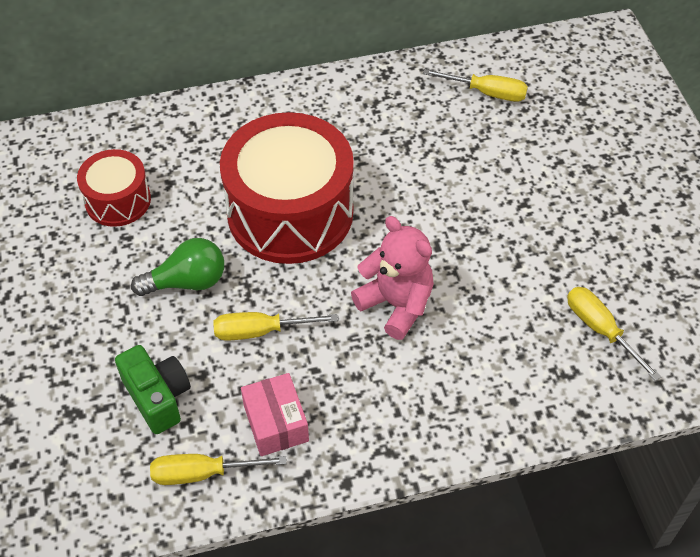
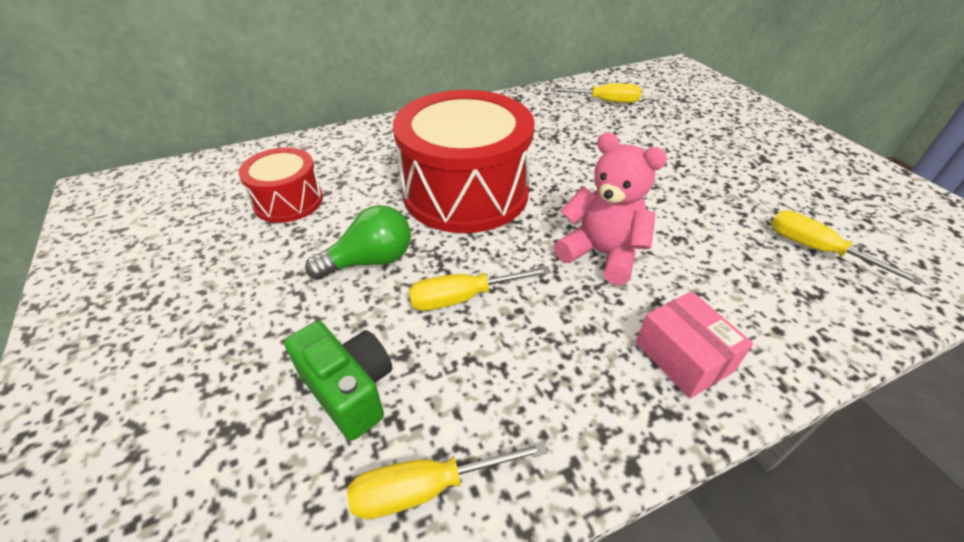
camera: 10 degrees left, 10 degrees down
(276, 423) = (511, 399): pink box -> pink box (683, 357)

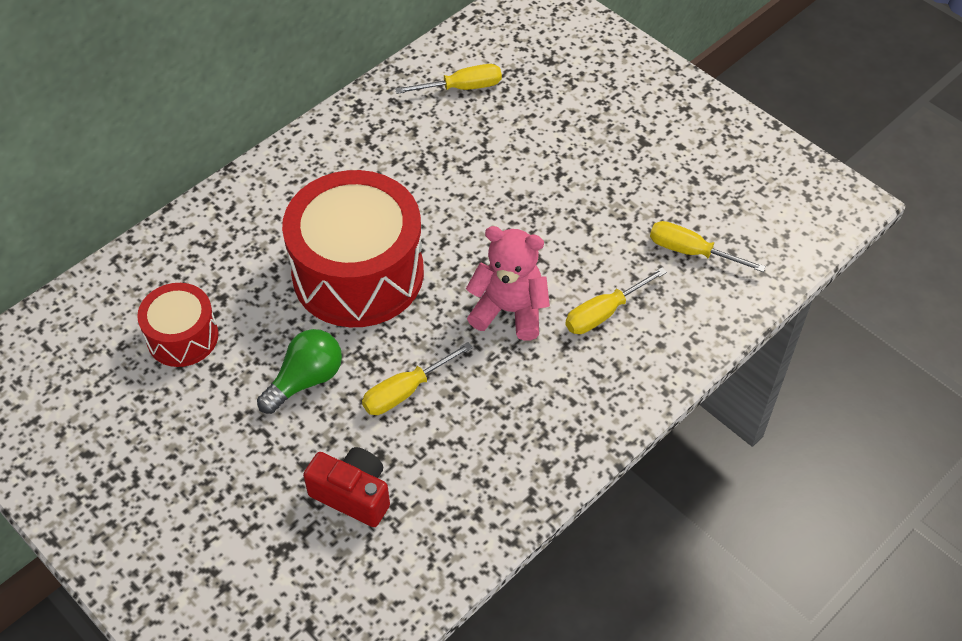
camera: 20 degrees left, 10 degrees up
(349, 390) = (353, 494): green camera -> red camera
(426, 488) = (440, 538): yellow screwdriver -> yellow screwdriver (604, 313)
(683, 357) = (592, 390): pink box -> none

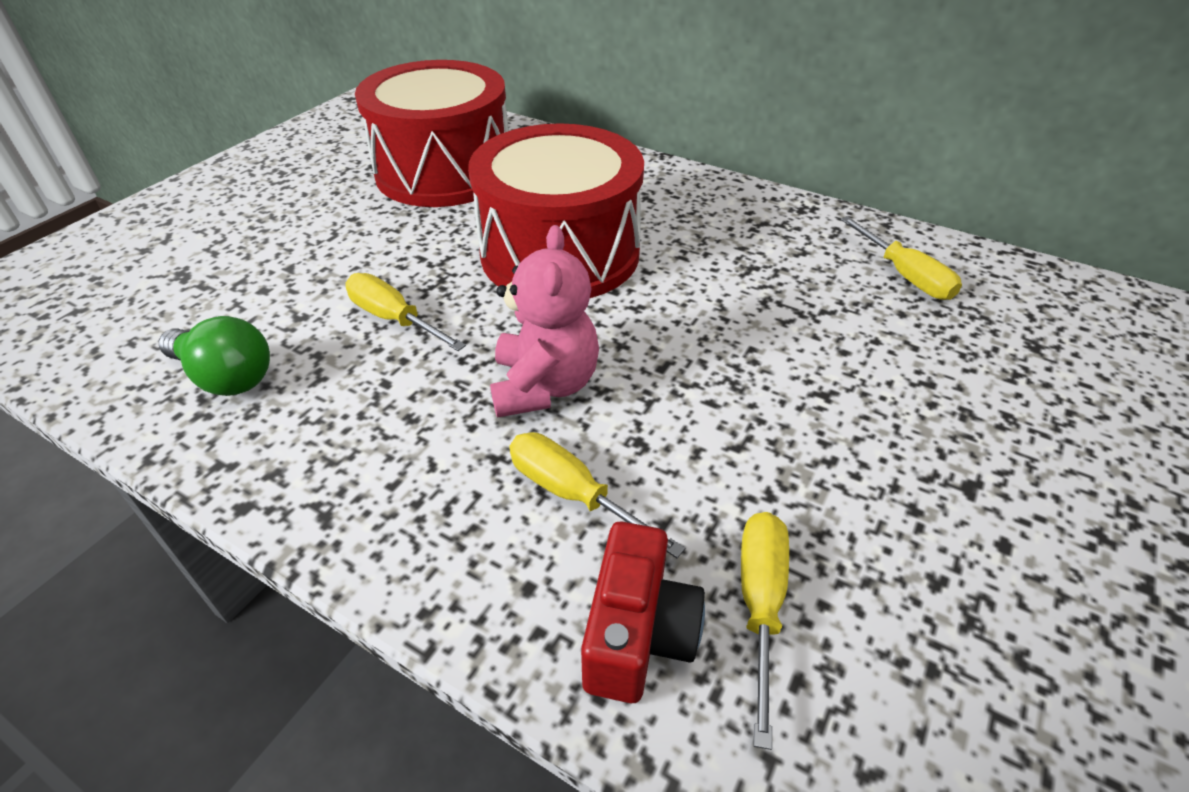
camera: 75 degrees right, 10 degrees down
(182, 337) = (444, 172): red drum -> red drum, size x1.92
(305, 380) = (402, 247): green light bulb -> green light bulb (226, 377)
(353, 494) = (245, 307): red camera -> red camera (637, 633)

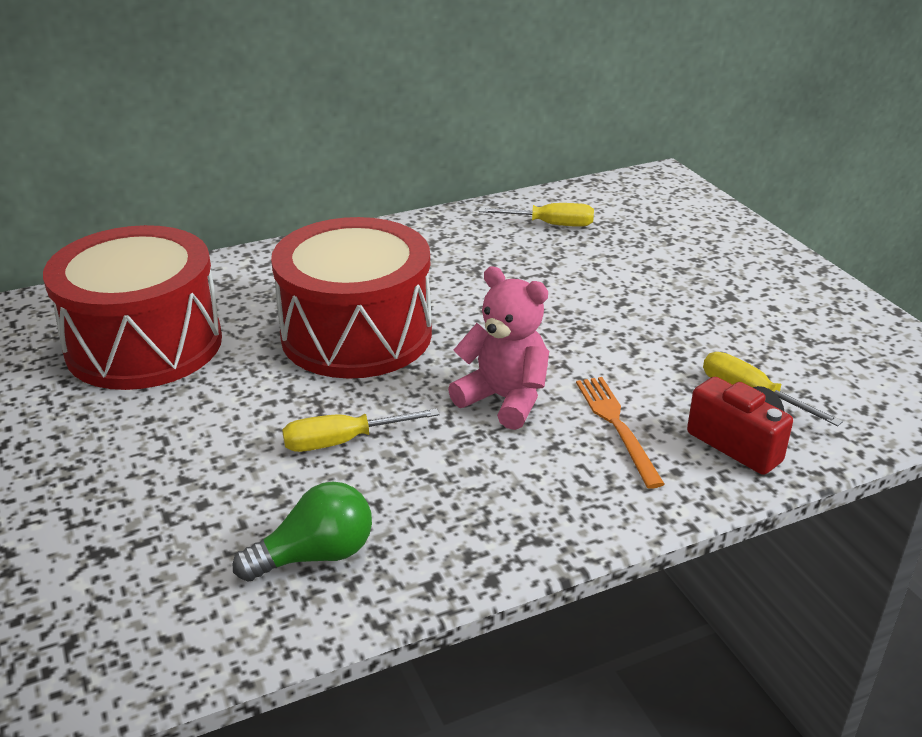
camera: 55 degrees left, 10 degrees down
(572, 494) = (617, 426): yellow screwdriver -> orange fork

